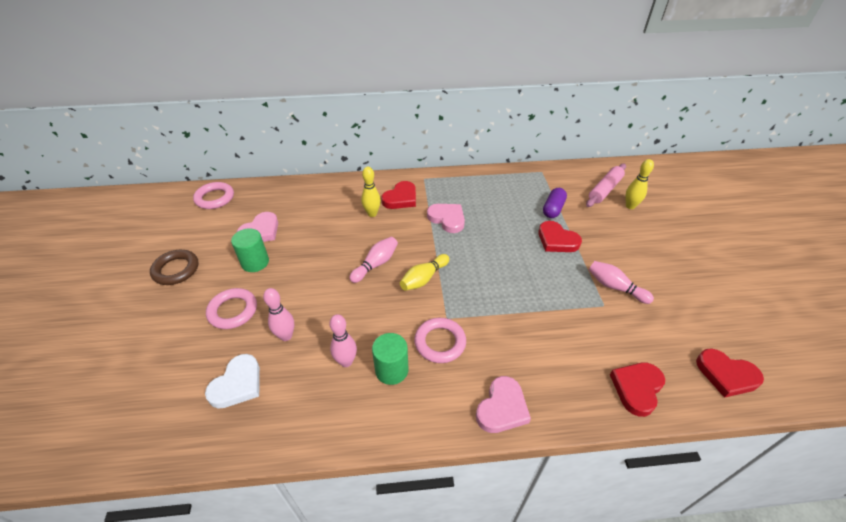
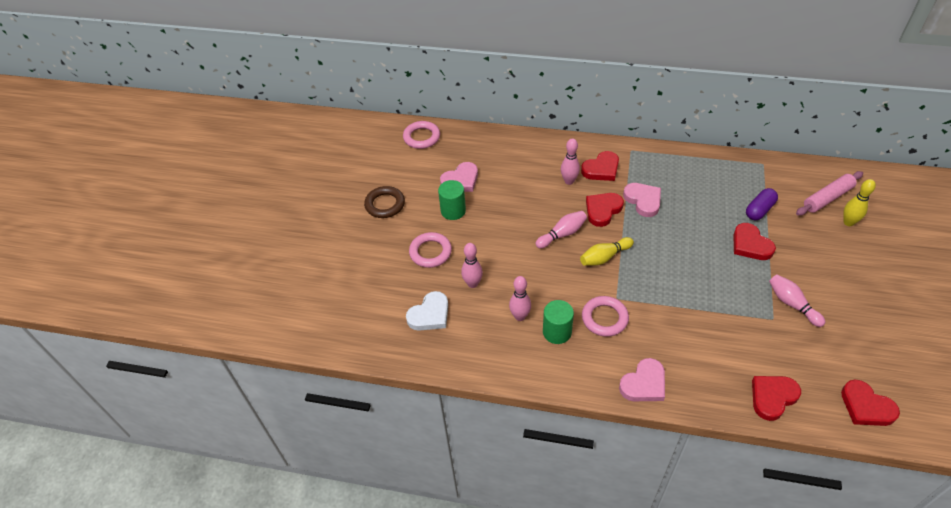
camera: 20 degrees right, 5 degrees up
(372, 214) = (569, 181): yellow bowling pin -> pink bowling pin
(411, 234) = (602, 210): none -> red heart

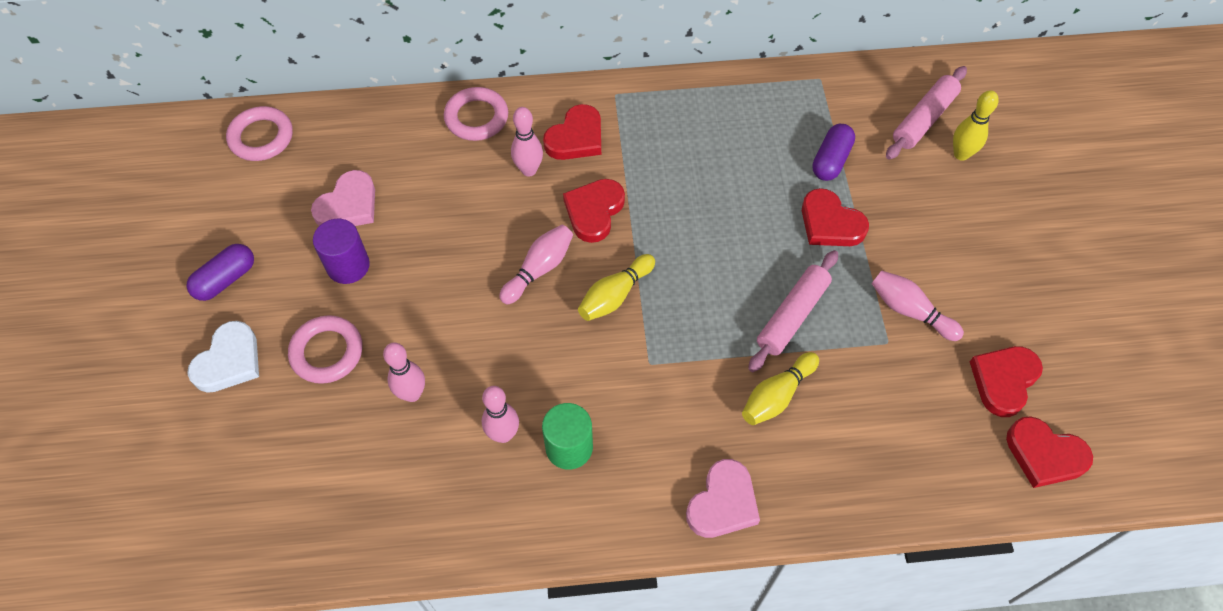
camera: 20 degrees left, 10 degrees up
(385, 204) = (226, 279): brown ring -> purple capsule
(430, 314) = (352, 468): white heart -> white heart (229, 361)
(453, 211) = (348, 266): green cylinder -> purple cylinder
(604, 318) = (638, 404): pink ring -> pink ring (476, 117)
(643, 200) = (653, 181): pink heart -> none
(692, 333) = (777, 395): none -> yellow bowling pin
(713, 291) = (792, 315): none -> pink rolling pin
(772, 397) = (914, 475): red heart -> red heart (1003, 381)

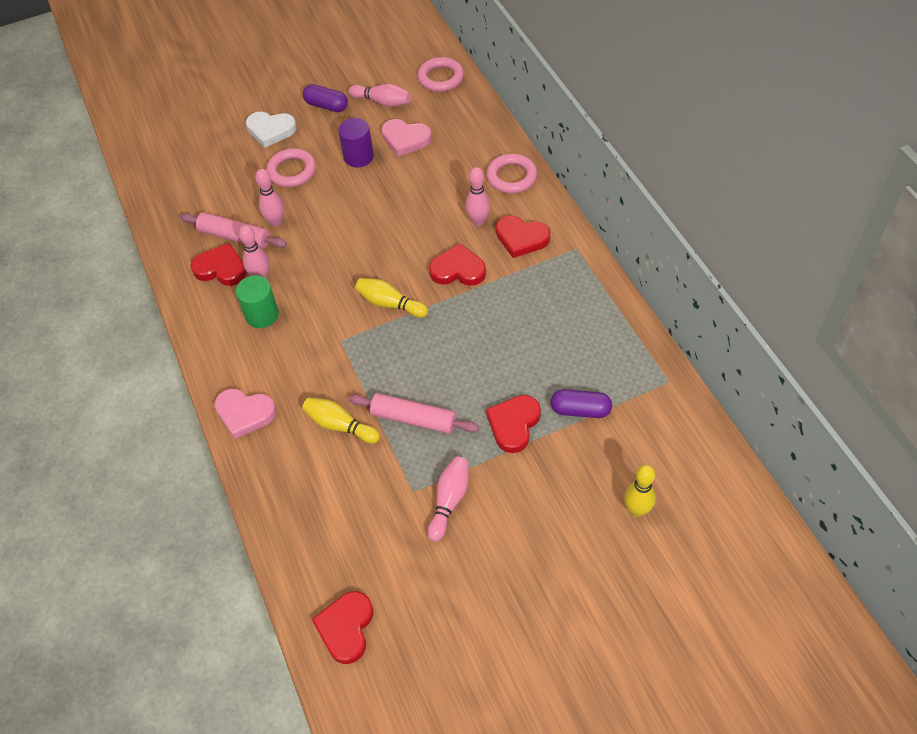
camera: 75 degrees right, 5 degrees down
(539, 269) = (395, 254): pink bowling pin -> pink bowling pin (382, 102)
(923, 119) = (663, 472): pink rolling pin -> pink rolling pin (235, 237)
(1003, 381) = (406, 585): red heart -> red heart (221, 268)

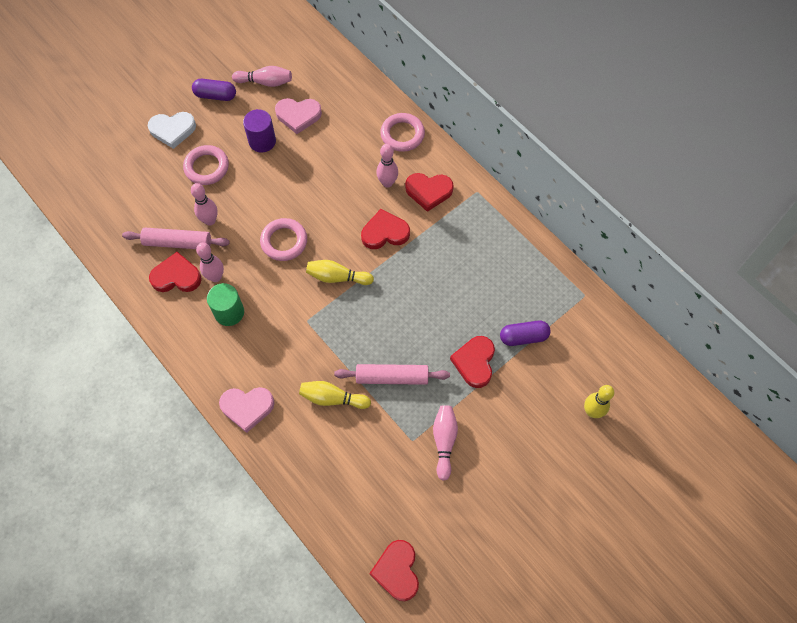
camera: 20 degrees left, 10 degrees up
(440, 78) = (309, 48): pink ring -> pink ring (284, 241)

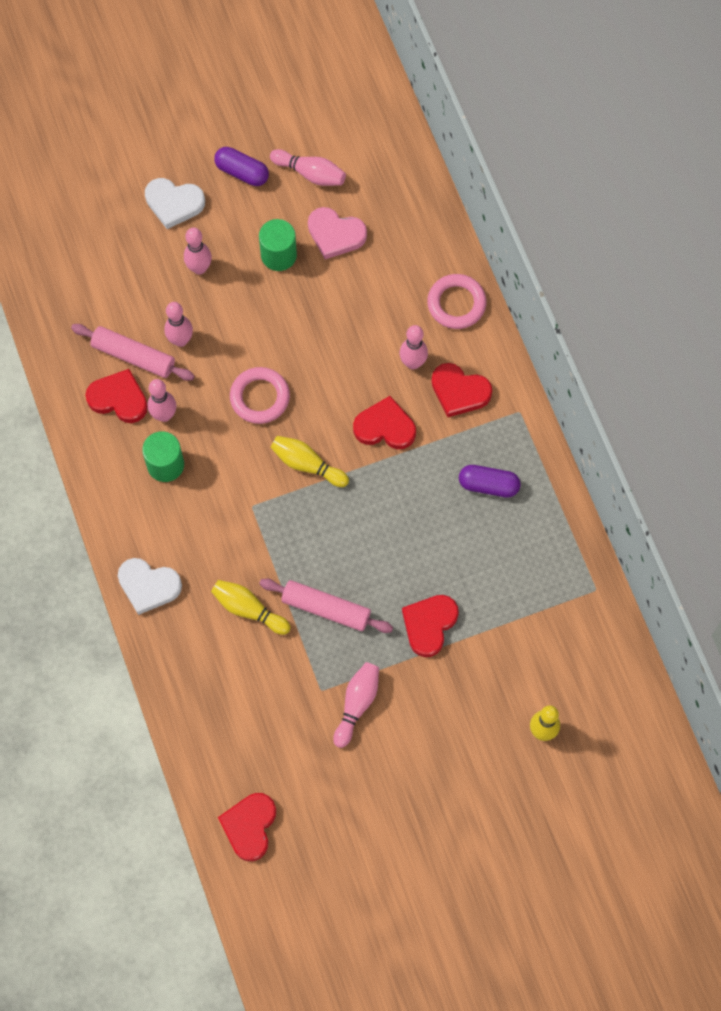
camera: 20 degrees right, 5 degrees up
(207, 167) = (199, 268): pink ring -> pink bowling pin
(247, 407) = (148, 586): pink heart -> white heart
(262, 141) = (278, 255): purple cylinder -> green cylinder
(523, 337) = (499, 614): purple capsule -> purple capsule (488, 485)

